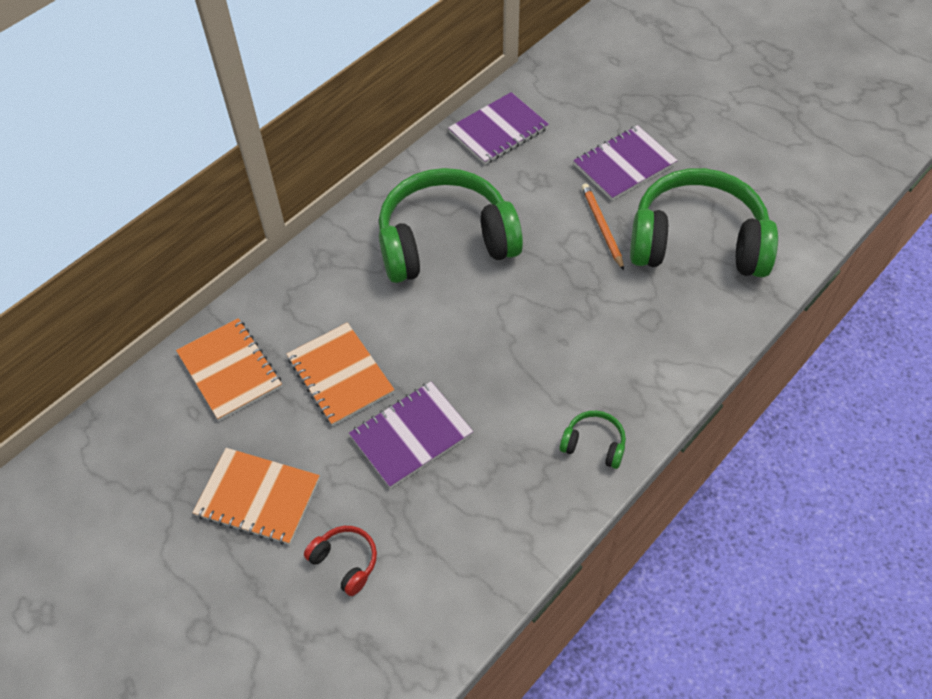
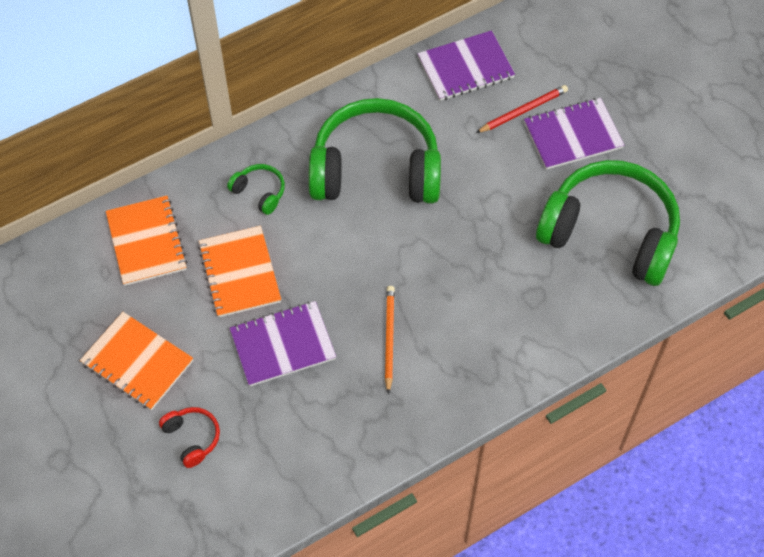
camera: 15 degrees right, 5 degrees up
(568, 154) = (523, 110): none -> red pencil
(594, 444) = (438, 398): green headphones -> green headphones (259, 192)
(601, 227) = (526, 193): orange pencil -> orange pencil (389, 338)

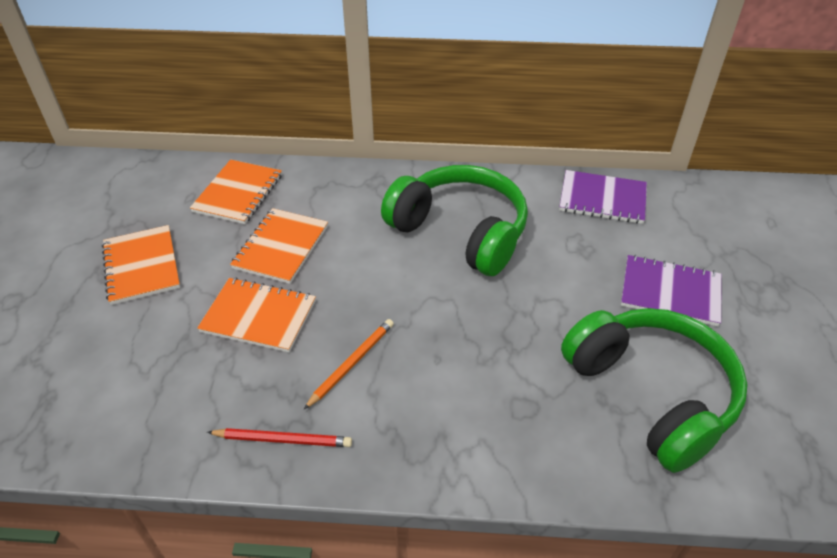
camera: 35 degrees right, 15 degrees down
(192, 438) = (115, 344): red headphones -> none
(259, 192) = (352, 203): green headphones -> none
(282, 345) = (259, 316): purple notebook -> orange notebook
(523, 110) = (633, 251): red pencil -> red pencil (283, 439)

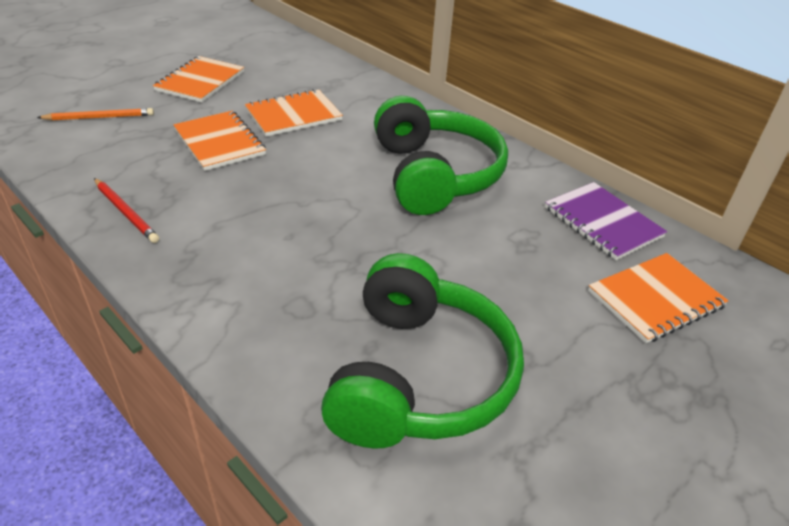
camera: 40 degrees right, 5 degrees down
(238, 193) = (315, 74): orange notebook -> orange notebook (655, 299)
(352, 363) = (231, 201): orange pencil -> orange pencil (100, 117)
(670, 292) = (561, 323): purple notebook -> none

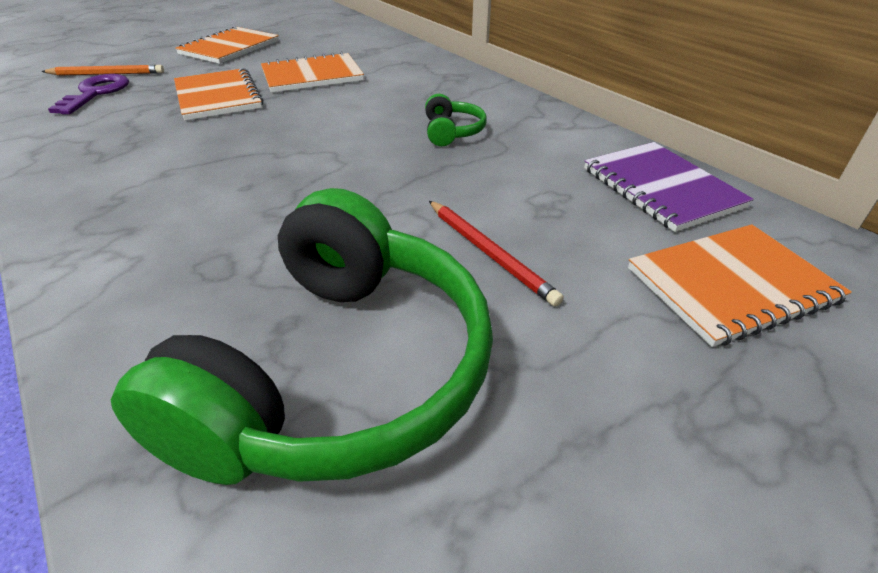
camera: 10 degrees right, 0 degrees up
(103, 141) = (96, 93): none -> purple key
(126, 212) = (72, 156): red pencil -> red pencil (489, 253)
(434, 175) = (452, 132): green headphones -> green headphones, size x0.40

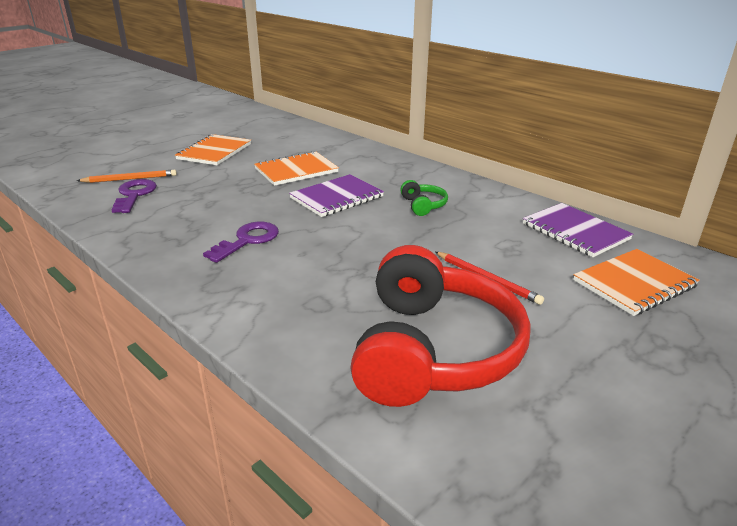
camera: 10 degrees left, 10 degrees down
(187, 162) = (247, 240): none -> purple key
(218, 97) = (235, 191): orange notebook -> none
(339, 371) = (433, 350): green headphones -> red headphones
(341, 113) = (337, 197): none -> purple notebook

